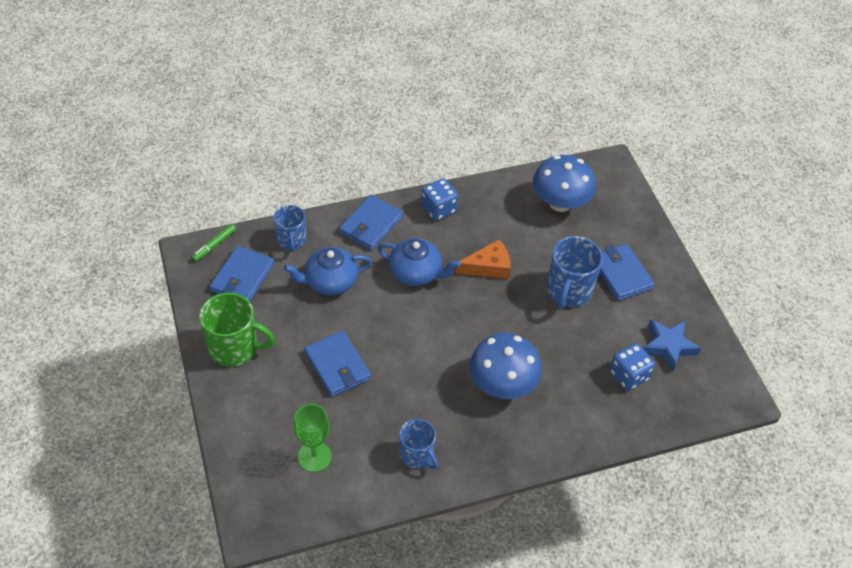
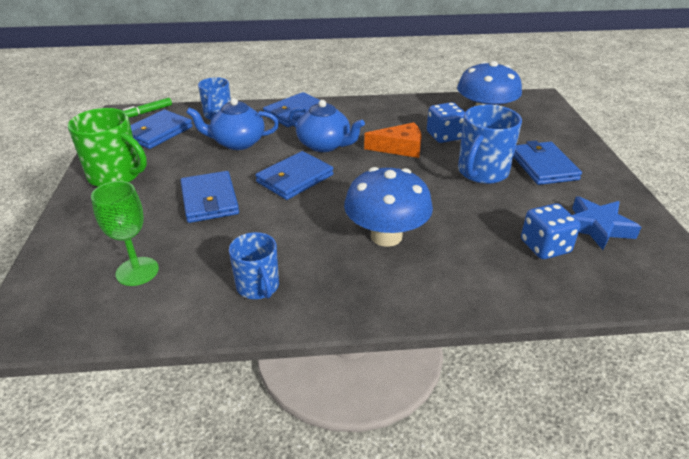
camera: 15 degrees right, 15 degrees down
(403, 325) = (294, 178): none -> blue wallet
(438, 209) = (363, 109): blue dice -> blue dice (444, 136)

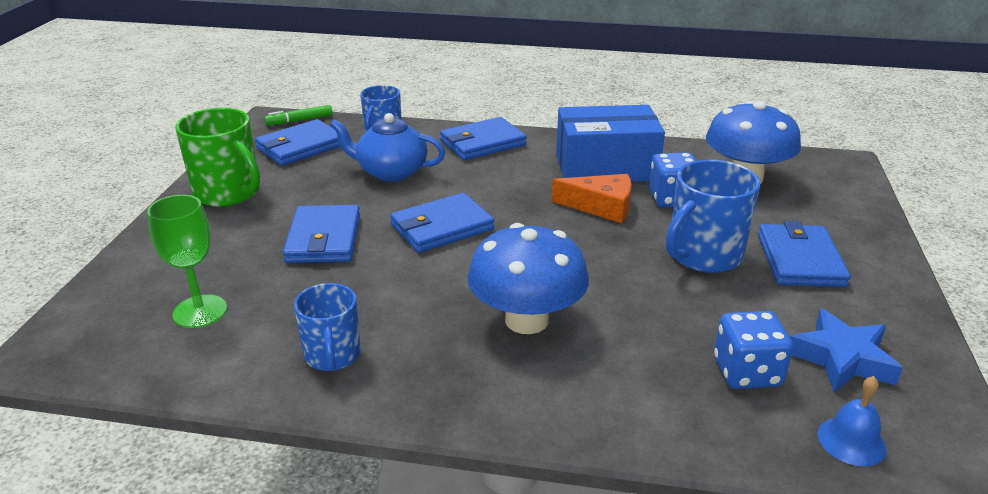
camera: 15 degrees right, 5 degrees down
(324, 145) = (501, 189): blue teapot -> none
(390, 120) = (606, 167): none -> blue box
(627, 280) = (851, 441): none -> blue bell

